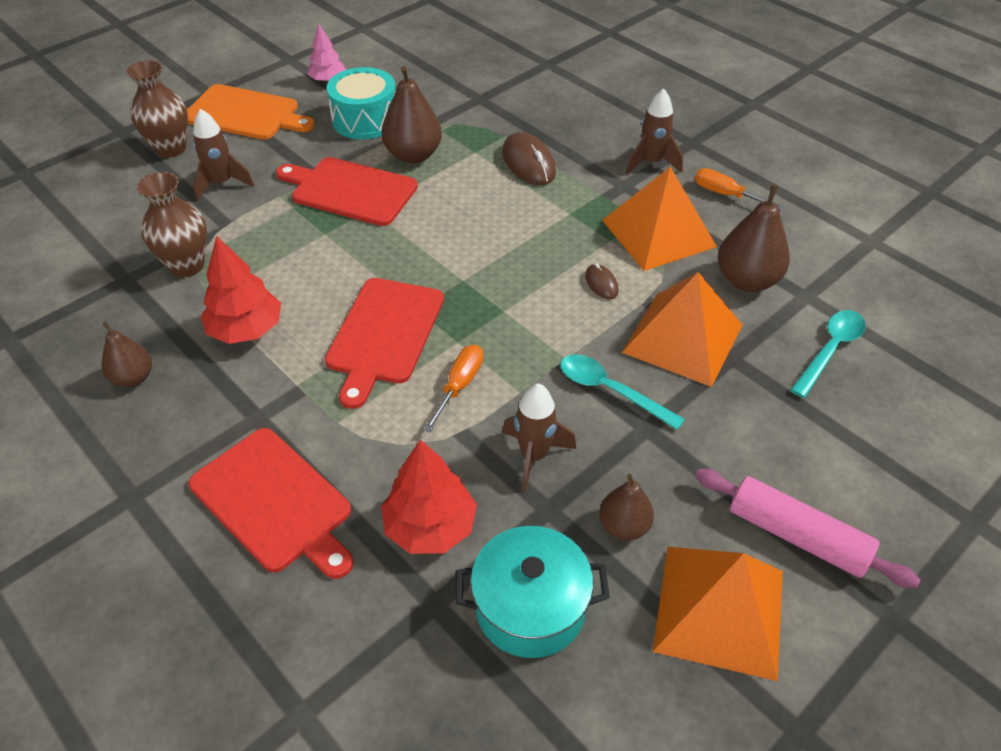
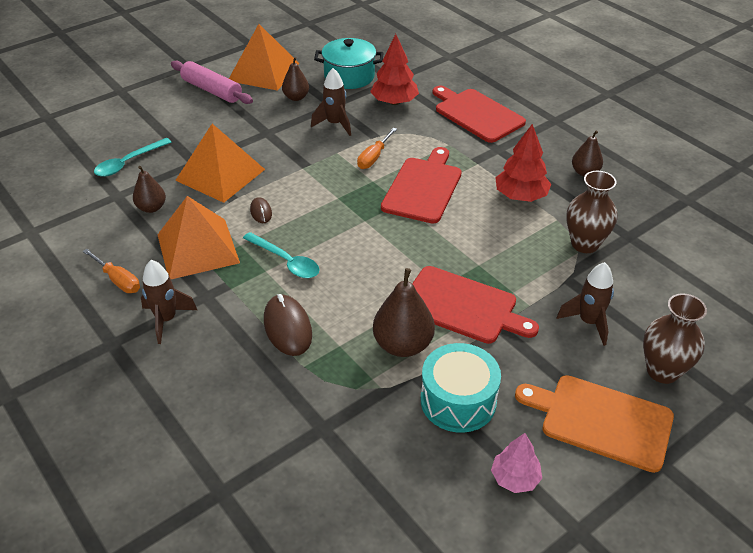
camera: 175 degrees left, 5 degrees down
(610, 391) = (280, 150): turquoise spoon -> turquoise spoon (286, 261)
(747, 280) = (151, 208): brown pear -> brown pear, size x0.62

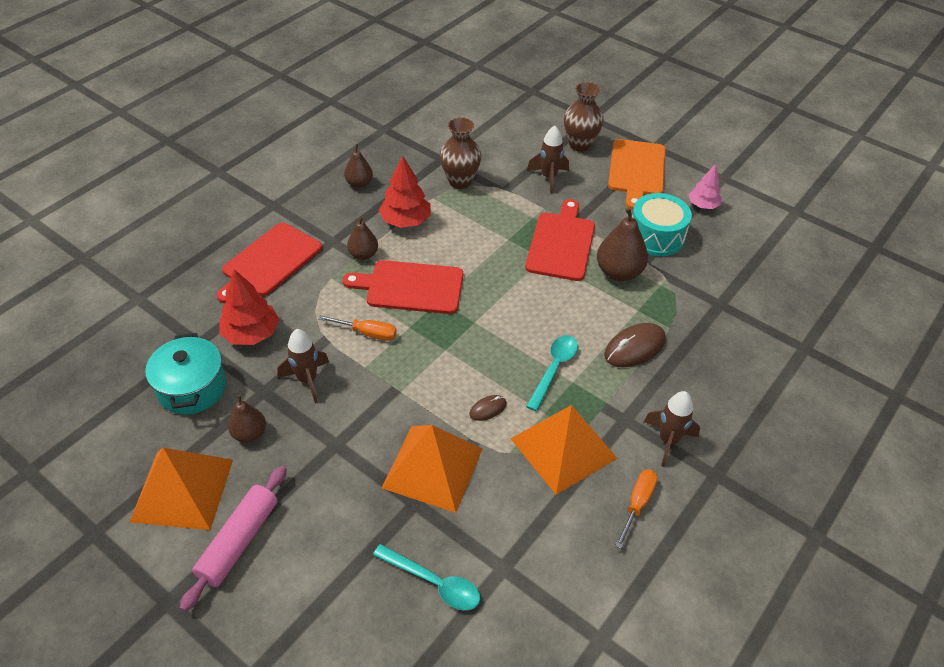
camera: 105 degrees left, 5 degrees up
(151, 208) = (514, 518): brown pear -> brown pear (363, 254)

